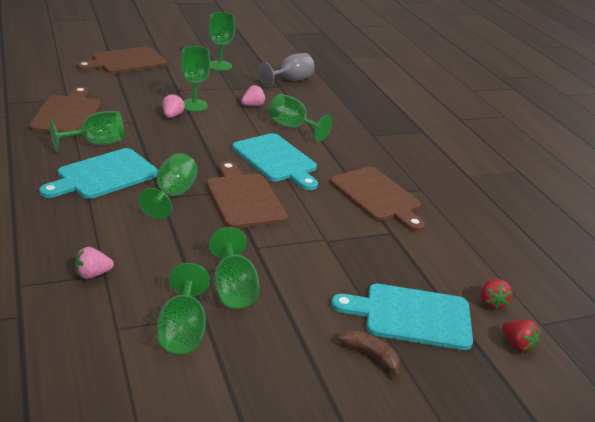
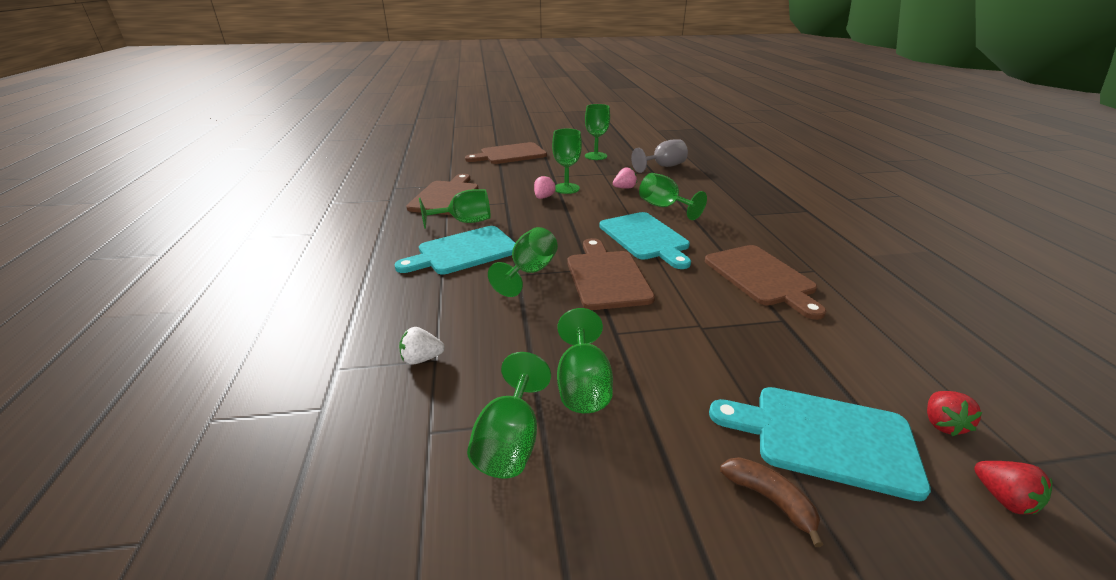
camera: 15 degrees right, 0 degrees up
(93, 274) = (422, 359): pink strawberry -> white strawberry

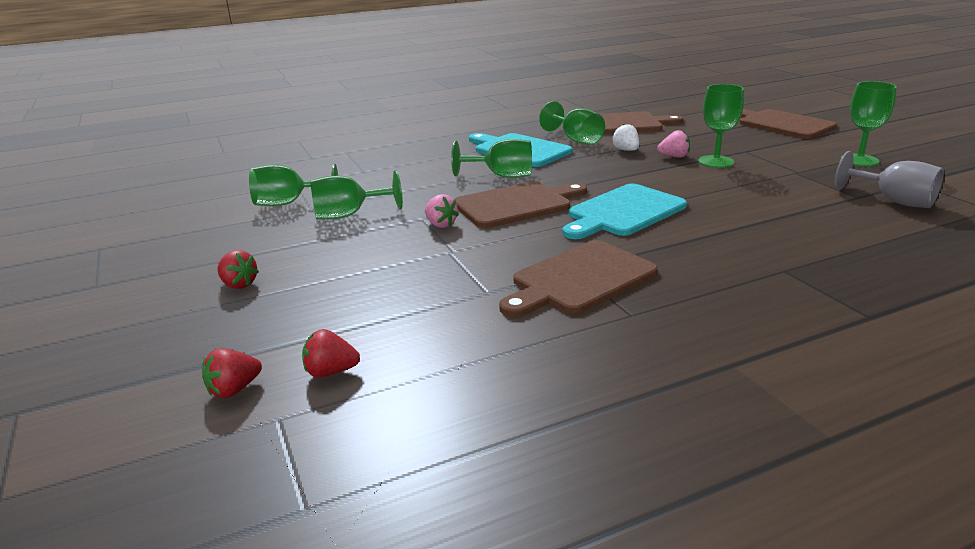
camera: 75 degrees right, 5 degrees down
(422, 359) = (363, 168): white strawberry -> white strawberry (626, 150)
(624, 188) = (763, 187): pink strawberry -> pink strawberry (440, 224)
(664, 207) = (730, 214): green goblet -> none
(769, 499) = (238, 284): brown banana -> red strawberry
(824, 438) = (303, 308): turquoise cutting board -> none

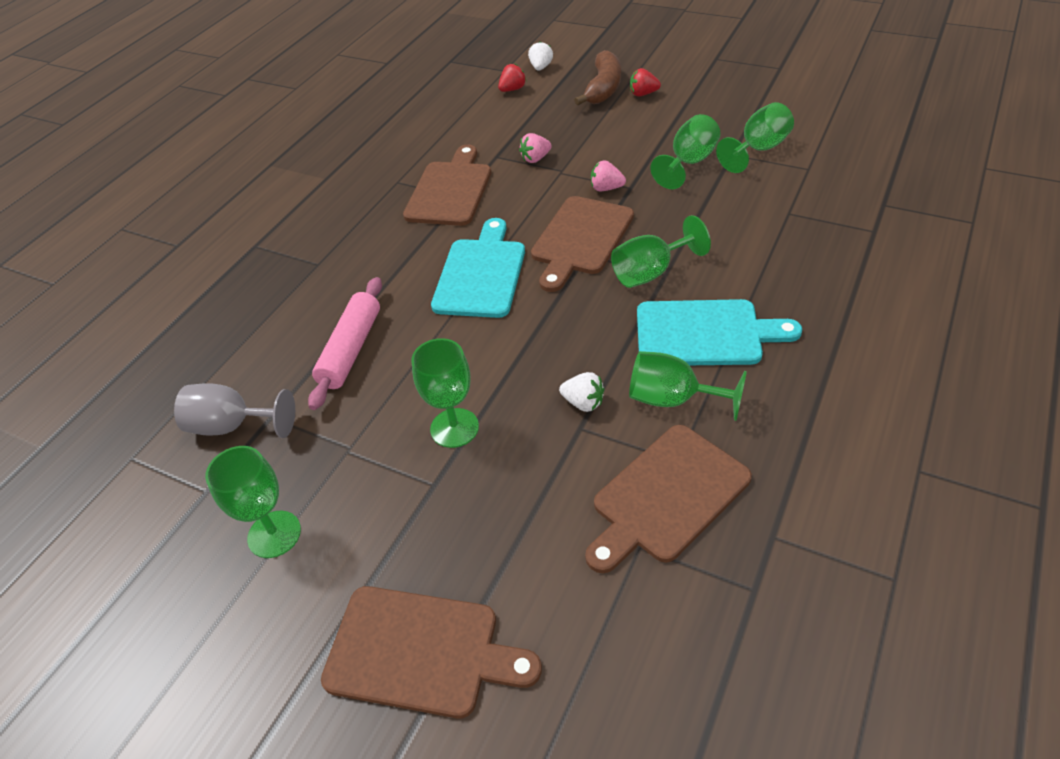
camera: 145 degrees right, 20 degrees up
(234, 389) = (541, 67): red strawberry -> white strawberry
(250, 312) = (603, 88): none -> brown banana
(674, 156) = (512, 416): pink strawberry -> pink strawberry (535, 159)
(773, 207) = (351, 350): none -> pink rolling pin

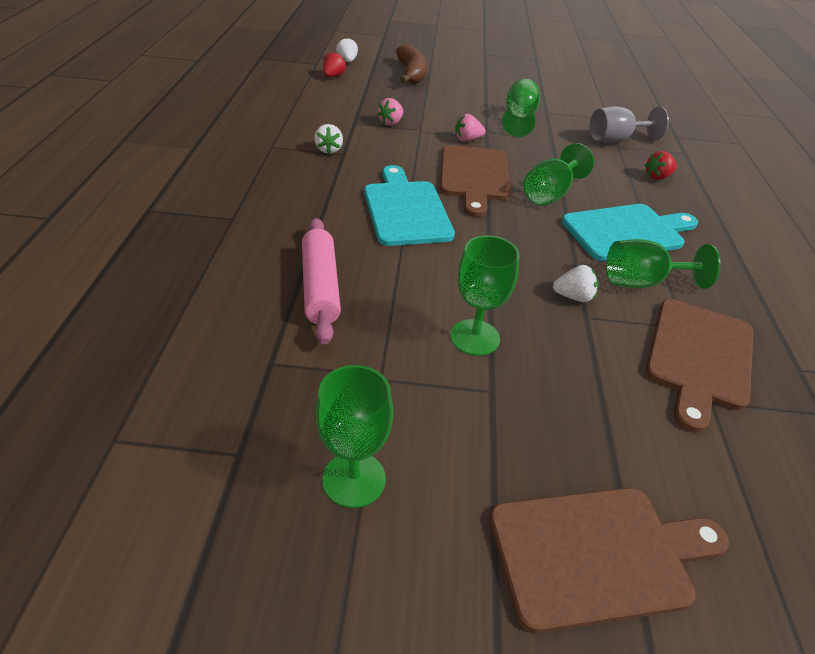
camera: 30 degrees left, 5 degrees down
(233, 426) = (230, 379): grey goblet -> grey goblet (616, 140)
(450, 190) = (329, 150): brown cutting board -> white strawberry
(643, 94) = (447, 77): red strawberry -> red strawberry (657, 177)
(758, 149) = (563, 108): green goblet -> none

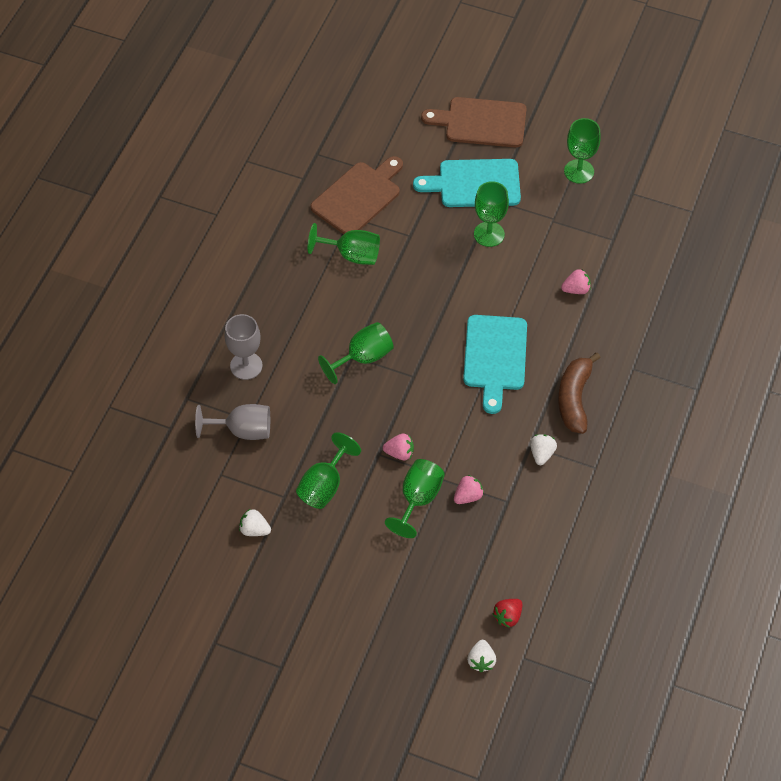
camera: 160 degrees left, 15 degrees up
(320, 287) = (576, 289): pink rolling pin -> pink strawberry
(411, 74) = (407, 613): brown banana -> brown banana (574, 399)
(434, 118) = (418, 499): none -> green goblet
(474, 176) = (418, 392): brown cutting board -> none
(573, 297) = (408, 252): white strawberry -> white strawberry (254, 530)
(626, 232) = (327, 304): turquoise cutting board -> turquoise cutting board (474, 184)
(657, 177) = (246, 366): red strawberry -> grey goblet

